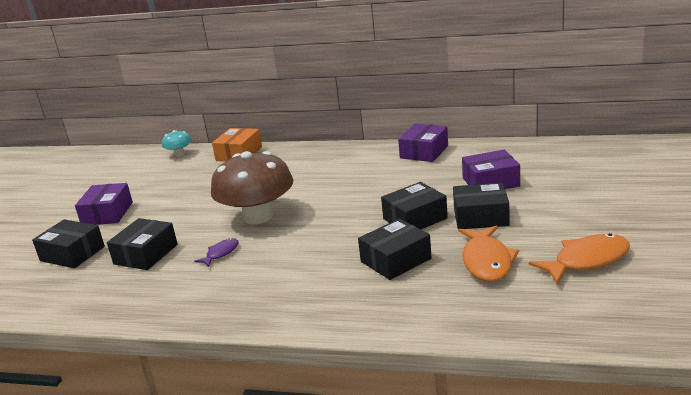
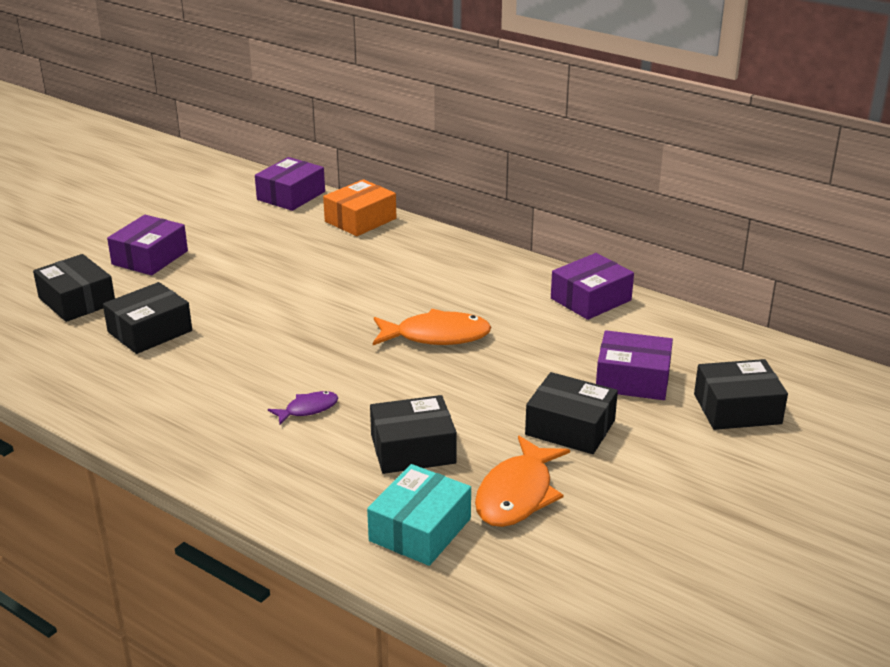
camera: 20 degrees right, 5 degrees up
(179, 154) = (291, 196): turquoise mushroom -> purple box
(221, 253) = (228, 362): purple fish -> purple fish (308, 409)
(258, 216) = (308, 325): brown mushroom -> none
(415, 218) = (487, 399): black box -> black box (737, 409)
(446, 302) = (420, 530): none -> turquoise box
(587, 260) = (641, 543): orange fish -> orange fish (436, 336)

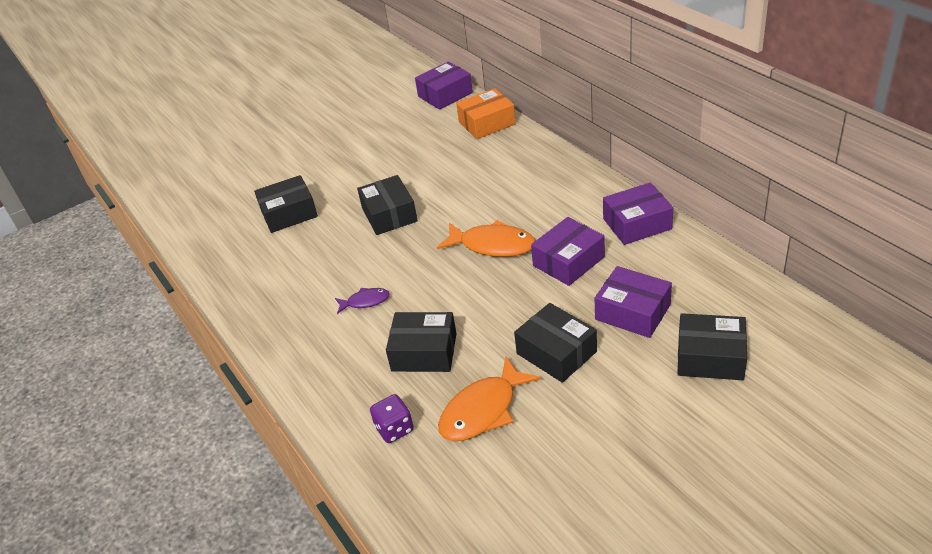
camera: 25 degrees right, 10 degrees up
(77, 301) = (253, 179): black box -> black box (389, 214)
(150, 257) = (318, 145): purple box -> purple box (568, 261)
(420, 530) = (394, 429): turquoise box -> purple dice

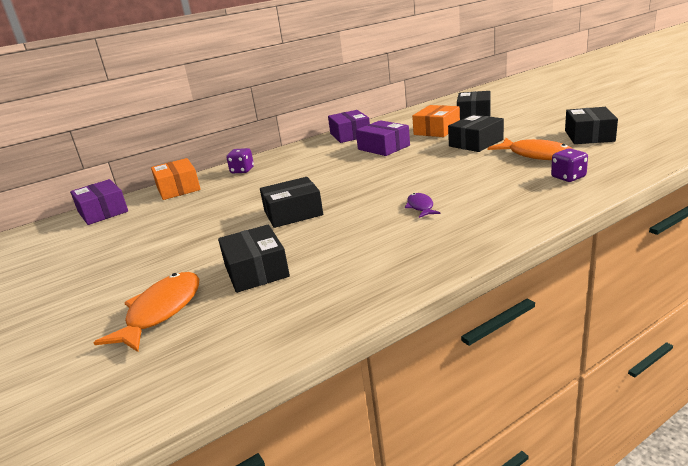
camera: 90 degrees left, 15 degrees down
(424, 352) = (482, 178): black box -> black box (589, 136)
(493, 245) = (357, 169): orange fish -> orange fish (161, 311)
(524, 155) = (242, 170): none -> purple dice
(632, 312) = (436, 130): purple box -> orange box

